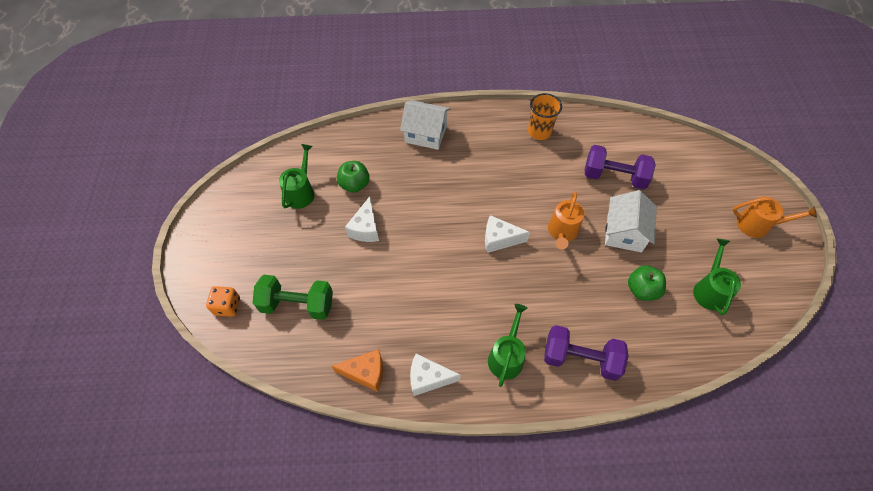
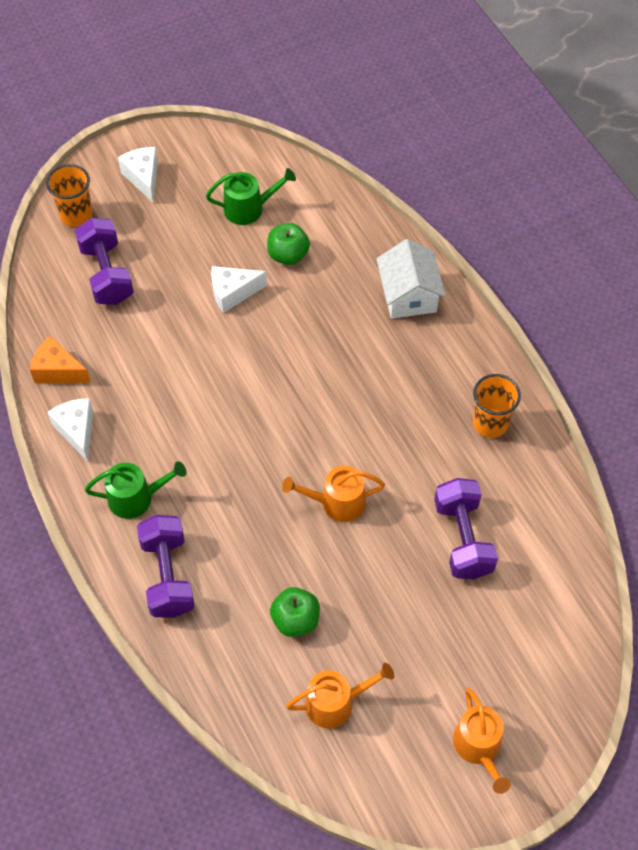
camera: 65 degrees right, 0 degrees up
(227, 306) = (76, 215): orange dice -> orange cup
(297, 304) = (106, 274): green dumbbell -> purple dumbbell
(366, 373) = (58, 371): orange cheese -> orange cheese turned 135 degrees clockwise
(499, 239) = (289, 436): white cheese -> white cheese (143, 177)
(624, 232) = (375, 576): white house -> none
(709, 290) = (335, 703): green watering can -> orange watering can

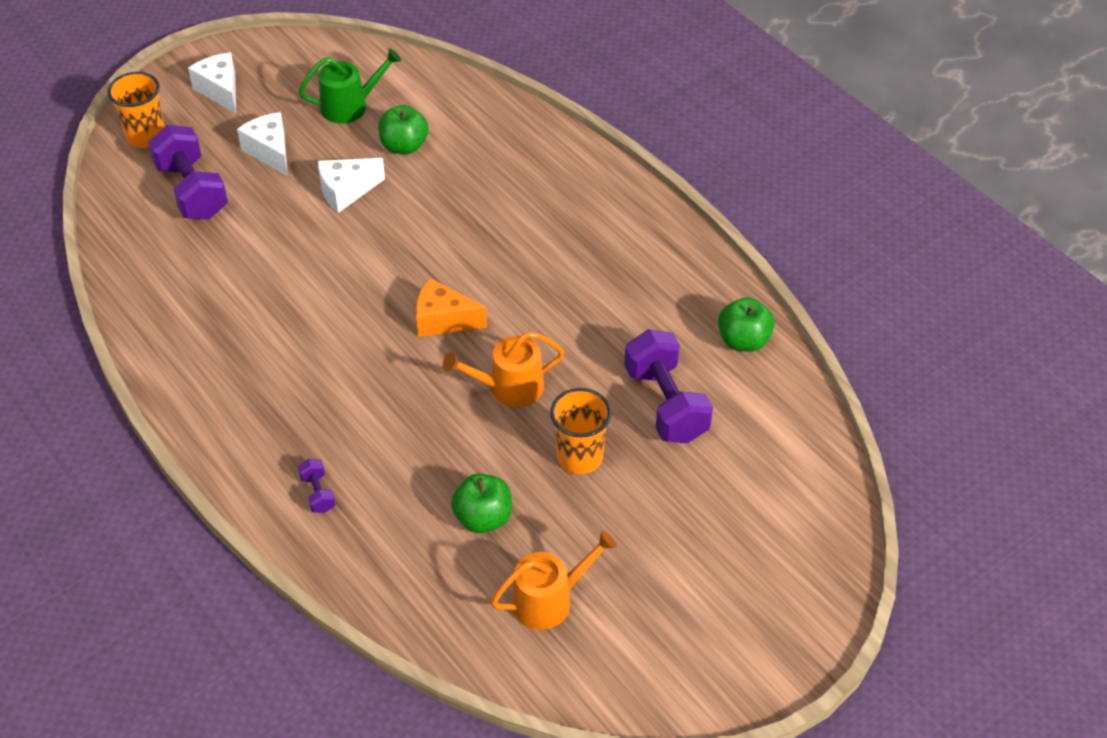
camera: 10 degrees left, 10 degrees down
(58, 371) = (148, 296): orange cheese -> orange cheese (443, 320)
(77, 431) = (181, 355): white cheese -> white cheese (270, 151)
(136, 498) = (265, 416): green watering can -> none
(167, 576) = (318, 493): purple dumbbell -> purple dumbbell, size x0.45
(408, 295) = (552, 168): white house -> none
(479, 747) = (731, 621): orange watering can -> none
(490, 423) = (672, 282): orange cup -> orange cup (579, 457)
(539, 488) = (743, 340): none -> green apple

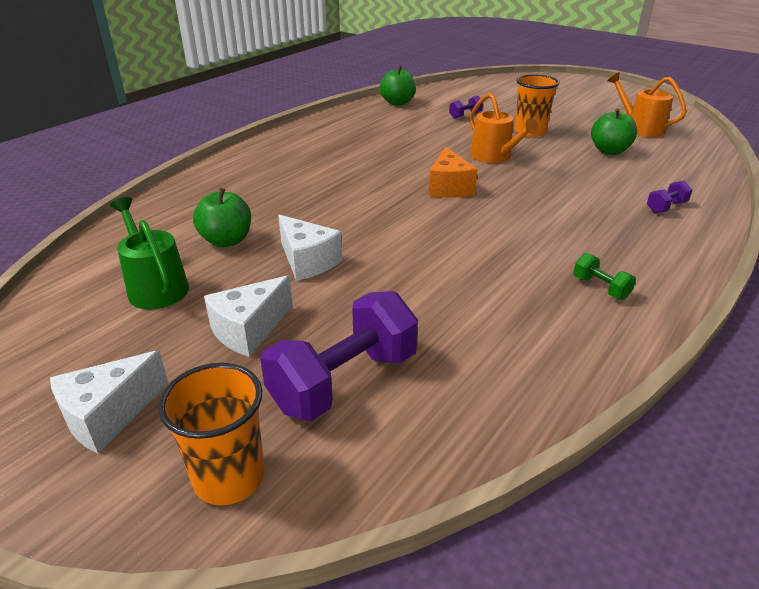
camera: 105 degrees left, 15 degrees down
(214, 366) = (600, 288): none -> green dumbbell
(665, 404) = (465, 115): purple dumbbell -> purple dumbbell, size x0.45

